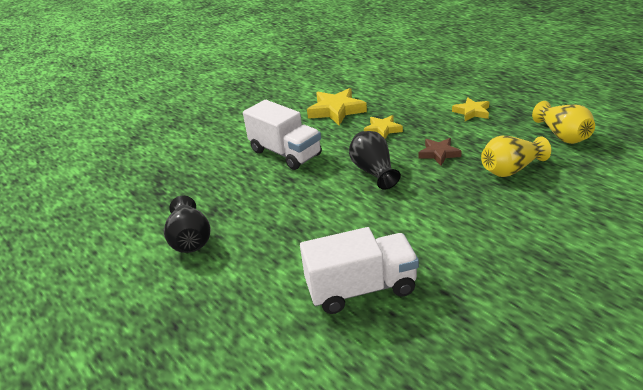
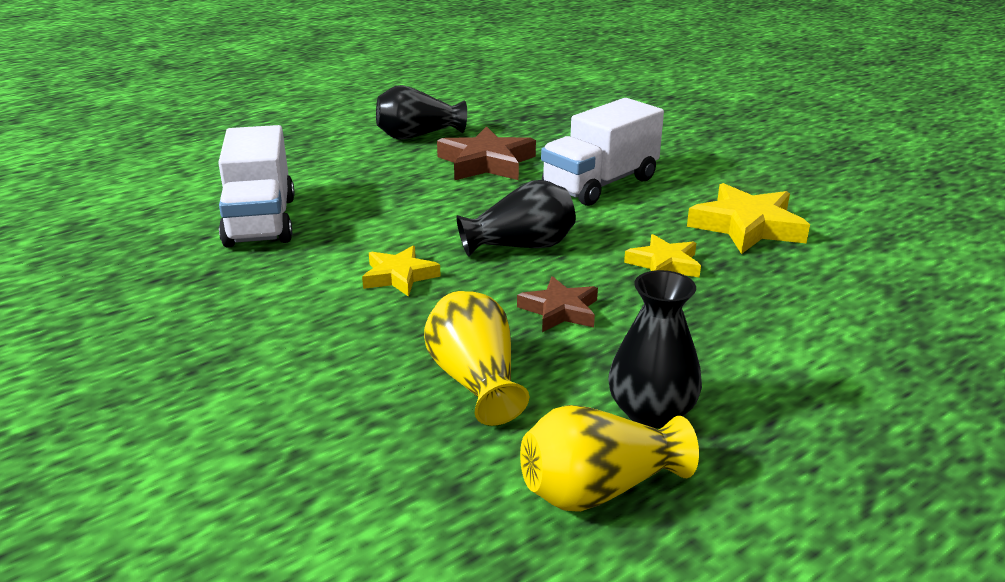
camera: 90 degrees right, 5 degrees down
(250, 198) = (486, 163): none -> brown star
(472, 112) = (735, 375): yellow star -> yellow star (399, 276)
(508, 128) = (651, 412): none -> black vase

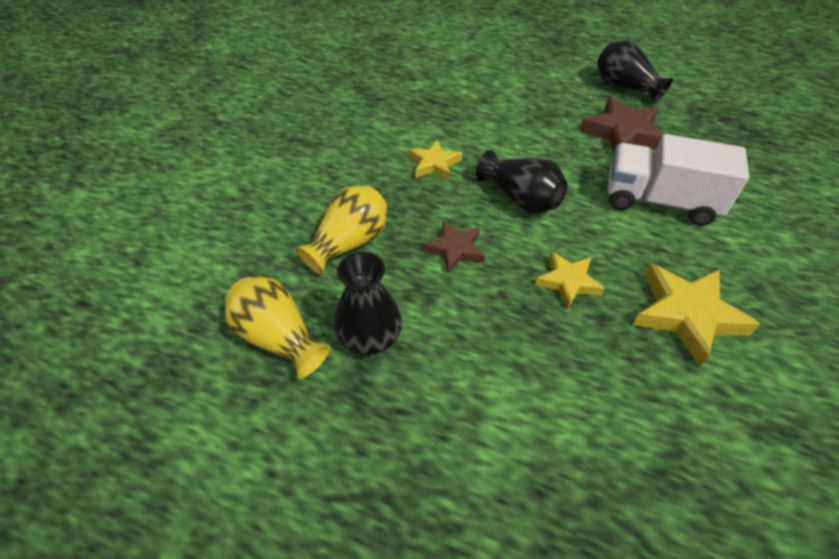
camera: 60 degrees right, 20 degrees up
(261, 221) = (445, 86): white truck -> none

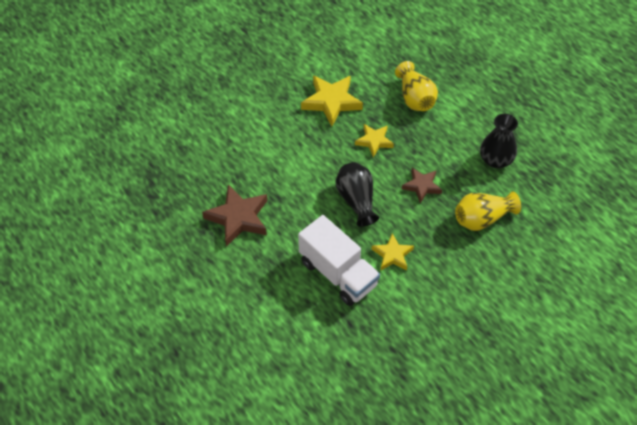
camera: 150 degrees left, 5 degrees up
(278, 338) = (543, 180): yellow vase -> yellow vase (415, 98)
(624, 87) = (184, 261): black vase -> none
(659, 201) = (275, 160): white truck -> white truck (338, 273)

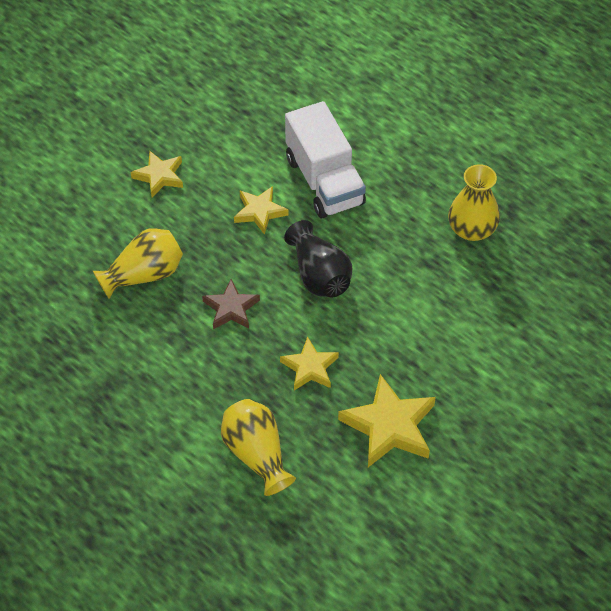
camera: 170 degrees right, 0 degrees up
(238, 218) = (471, 229): brown star -> yellow vase
(338, 273) = (324, 181): white truck -> white truck turned 150 degrees counterclockwise
(469, 298) = (159, 176): none -> yellow star
(495, 160) = (125, 364): black vase -> none

